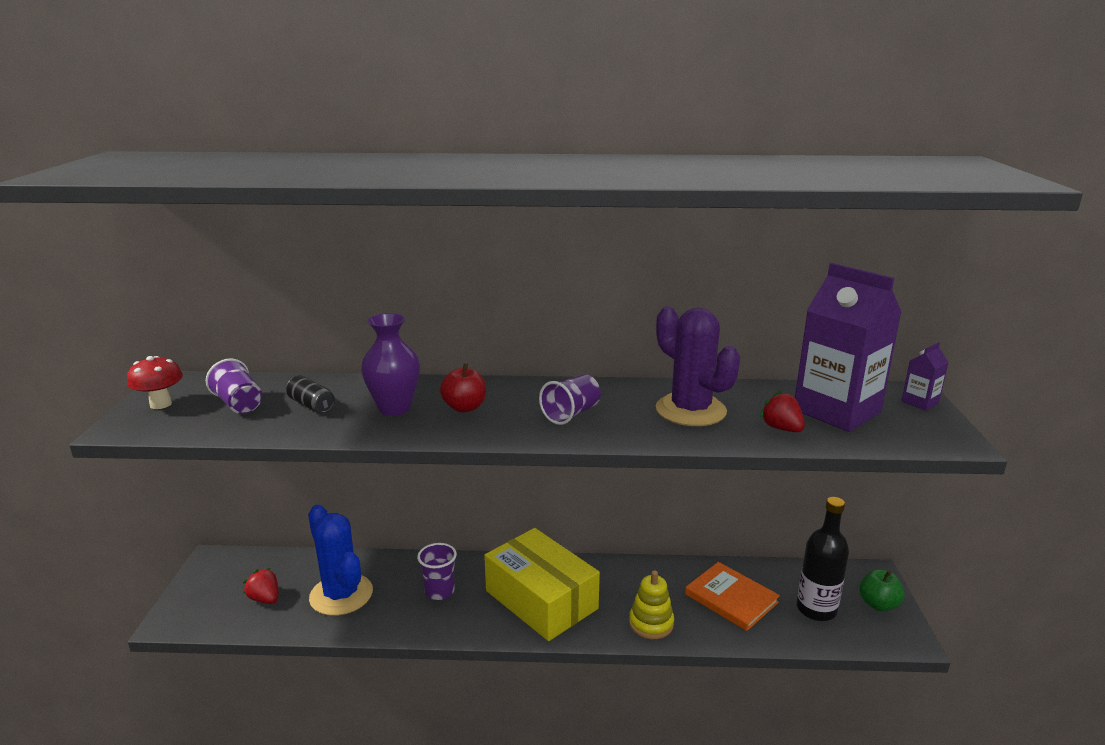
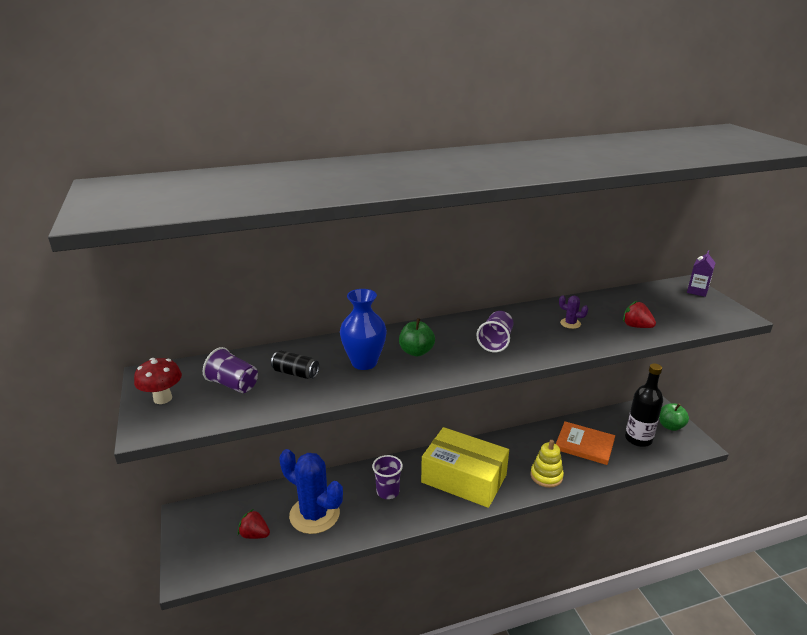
camera: 20 degrees left, 5 degrees up
(394, 408) = (364, 362): purple vase -> blue vase
(464, 407) = (416, 352): red apple -> green apple
(690, 410) = (570, 323): purple cactus -> purple cactus, size x0.40
(836, 411) = (657, 307): purple carton -> none

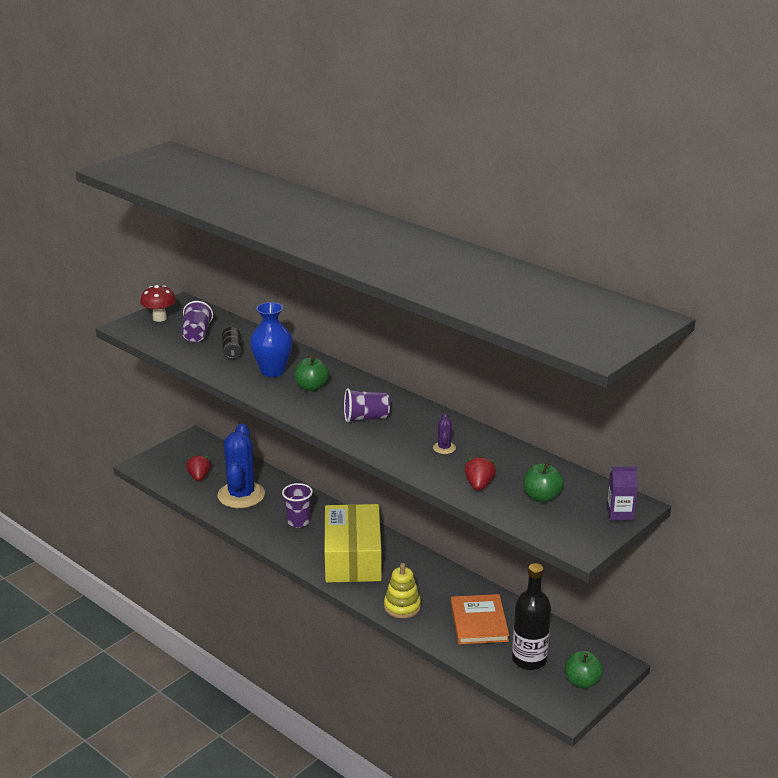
camera: 60 degrees right, 0 degrees up
(664, 309) = (541, 497): none -> green apple

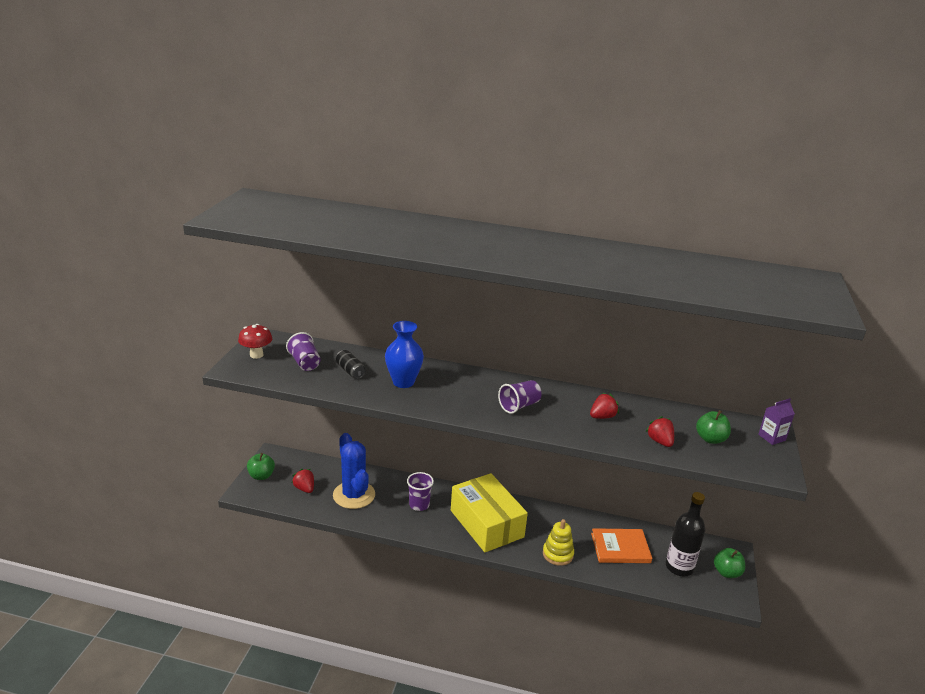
camera: 30 degrees left, 0 degrees up
(311, 387) = (449, 389): green apple -> green apple (261, 476)
(444, 448) = (602, 417): purple cactus -> red strawberry
(479, 622) = (620, 548): orange book -> orange book turned 60 degrees counterclockwise

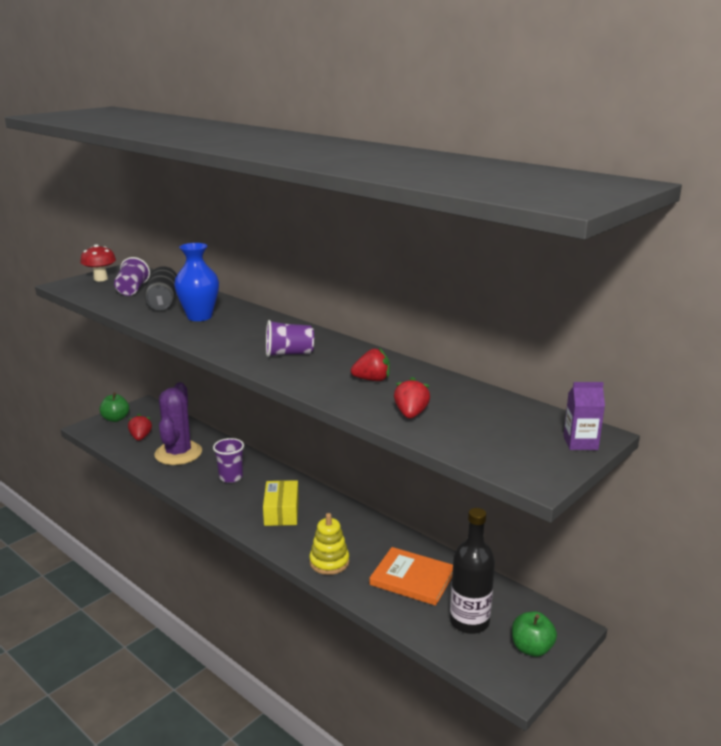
camera: 30 degrees right, 5 degrees down
(350, 371) = (163, 301): black can -> black can, size x1.56
(354, 495) = (178, 453): blue cactus -> purple cactus
(486, 523) = (281, 512): yellow box -> yellow box, size x0.57
(710, 439) = (484, 426): green apple -> none

